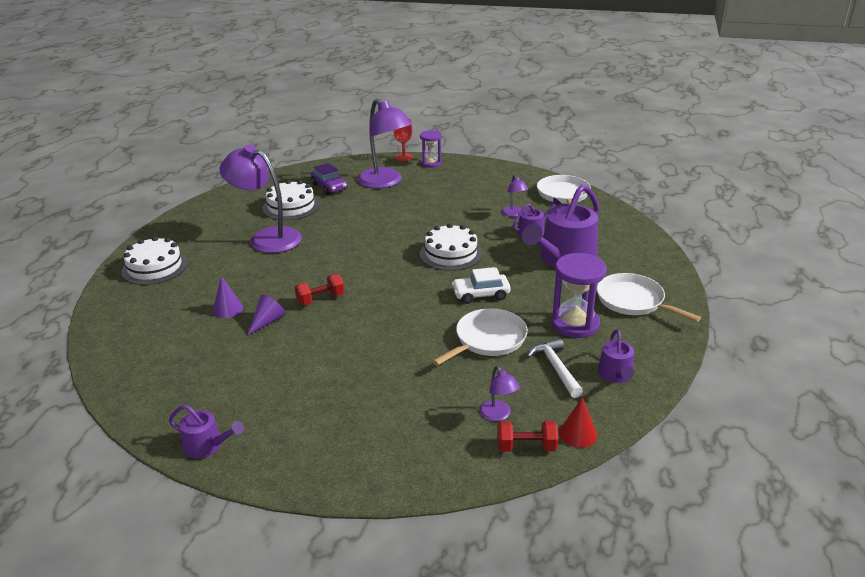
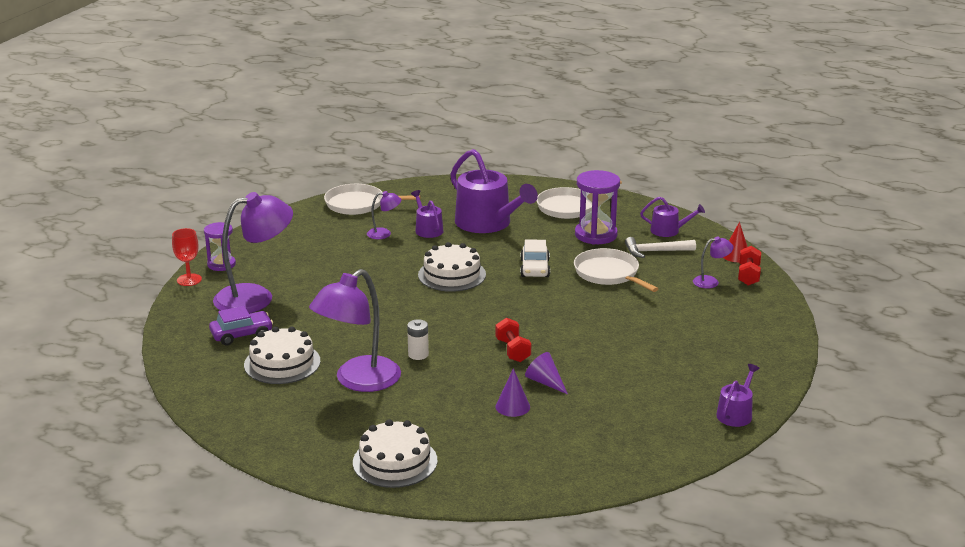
camera: 80 degrees left, 5 degrees down
(308, 256) = (418, 354): none -> white battery

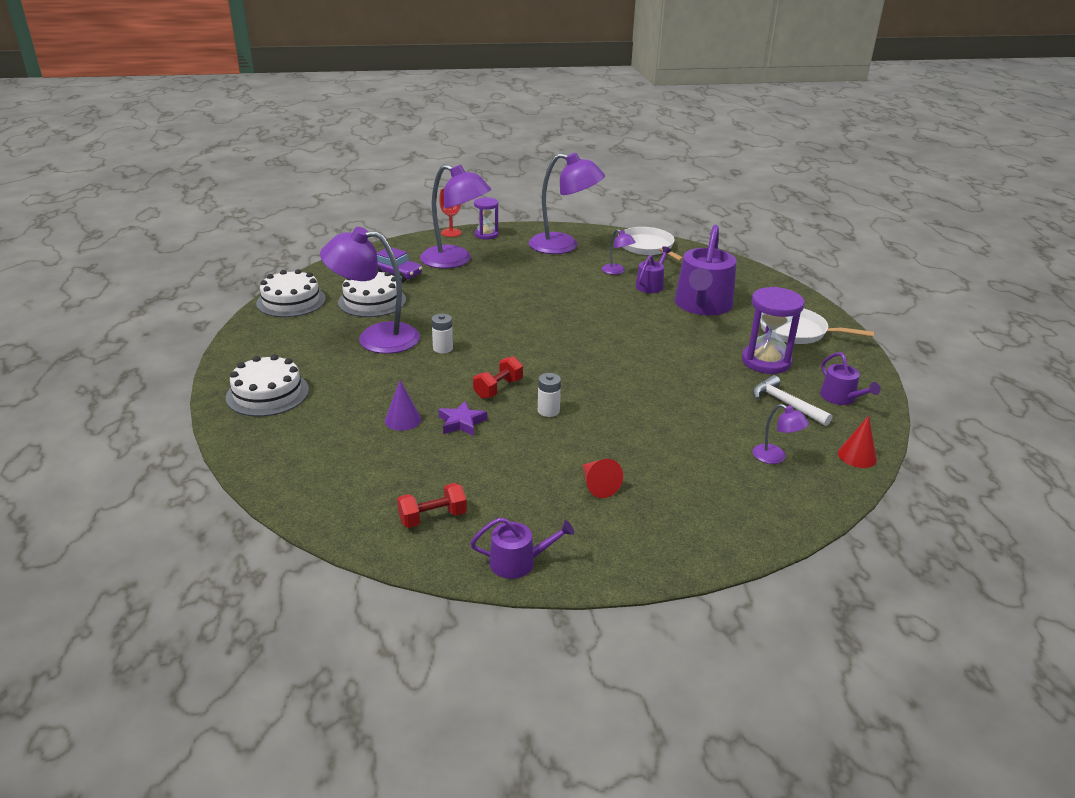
camera: 55 degrees right, 5 degrees up
(301, 238) = (563, 246): none -> purple lamp
(452, 275) = (591, 319): white cake -> white cake (291, 301)
(534, 268) = (656, 352): white car -> none
(545, 382) = (461, 423): purple cone -> purple star
(568, 341) = (548, 411): none -> white battery
(608, 273) = (702, 392): white pan -> none
(680, 355) = (598, 485): none -> red cone
(748, 276) = (825, 478): red dumbbell -> red dumbbell (432, 517)

